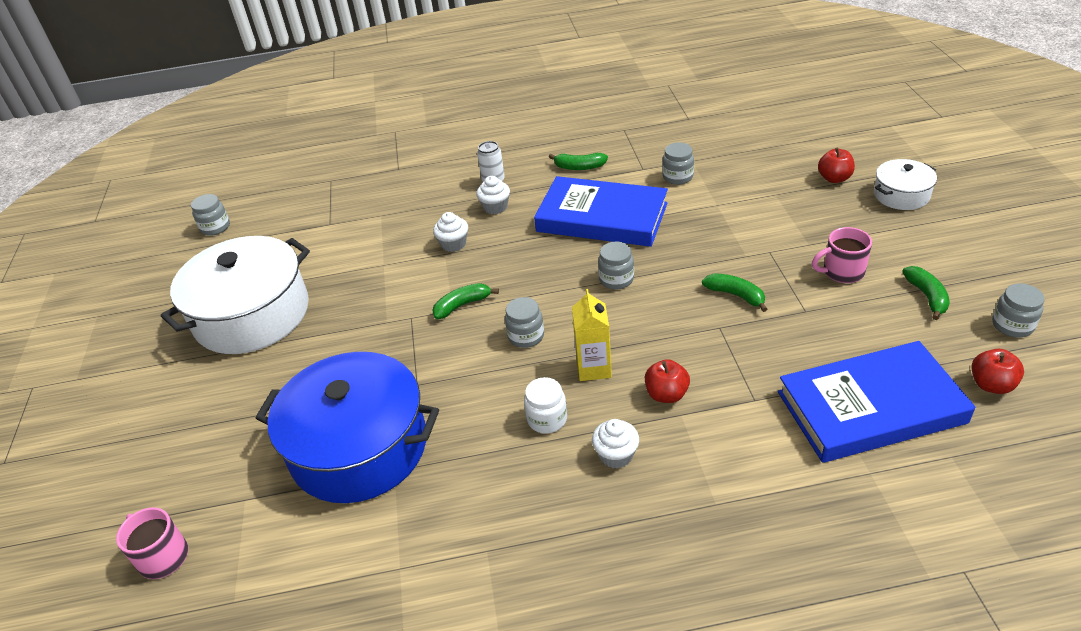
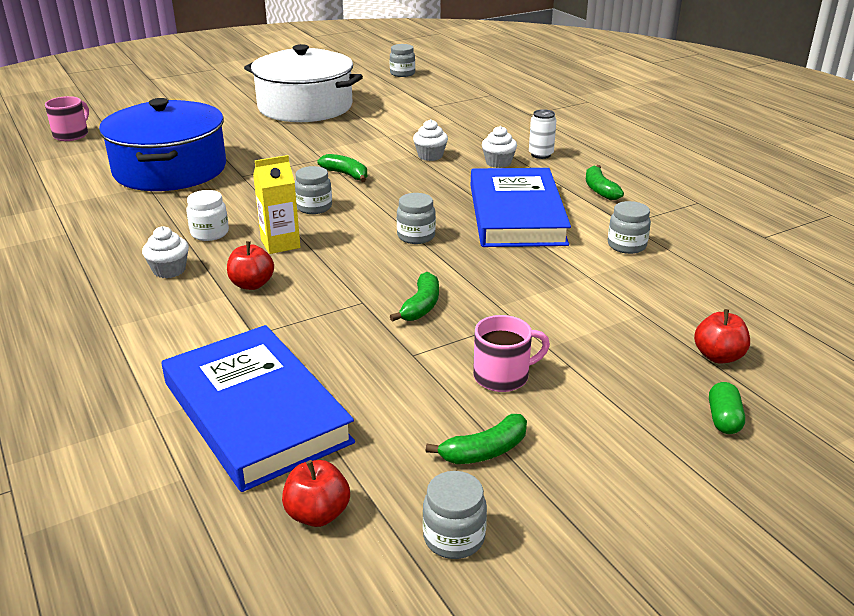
camera: 65 degrees right, 10 degrees down
(842, 272) = (503, 376): pink mug -> pink mug turned 105 degrees clockwise
(901, 195) = (723, 419): white pot -> green capsule

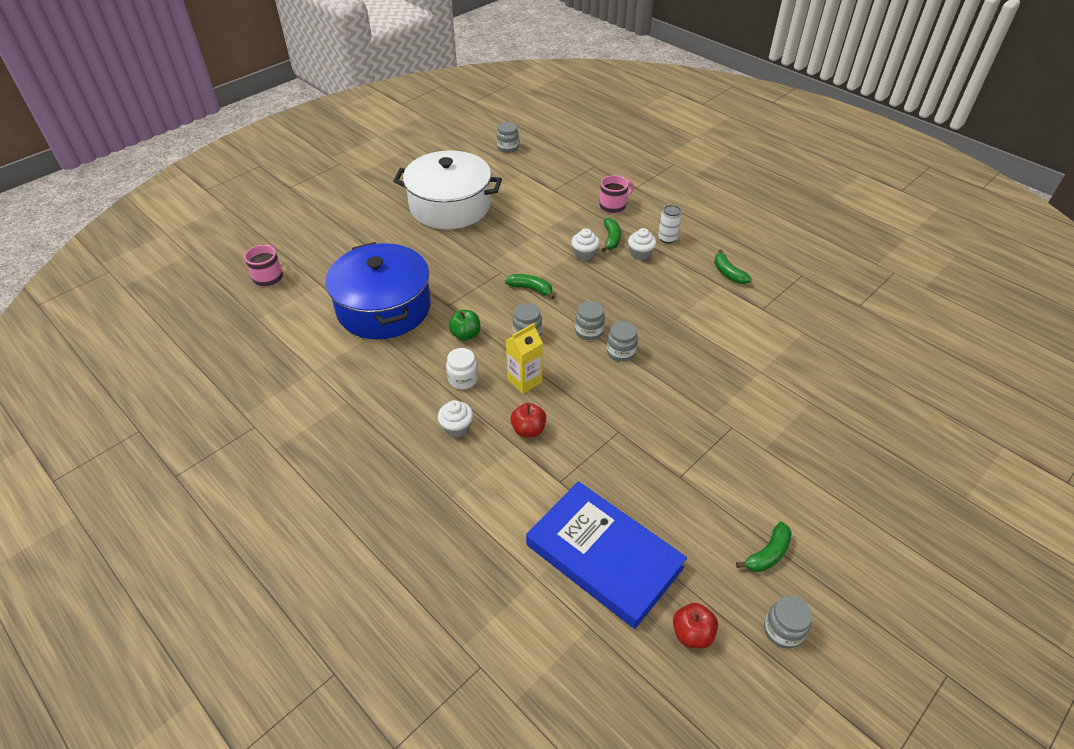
camera: 15 degrees left, 15 degrees up
(242, 200) = (466, 335): none -> green apple
(421, 306) = (661, 427): green banana -> green banana (611, 239)
(503, 376) = (748, 484): pink mug -> pink mug (613, 206)
(516, 214) = (681, 313): blue book -> none
(626, 245) = (772, 333): grey jar -> grey jar (589, 331)
(718, 356) = (873, 433): red apple -> none
(723, 419) = (897, 490): green capsule -> none

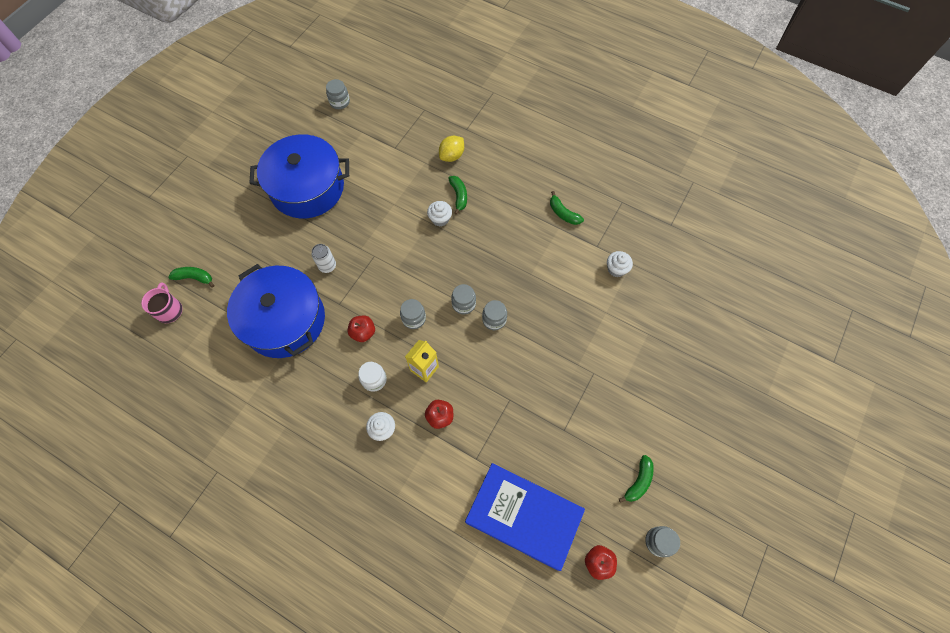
camera: 15 degrees left, 20 degrees up
(450, 206) = (307, 188): white pot -> blue pot
(466, 335) = (363, 332): green apple -> red apple
(531, 289) = (404, 269): green banana -> green banana (194, 278)
(613, 206) = (452, 156): pink mug -> yellow lemon
(640, 254) = (487, 208): white cupcake -> white cupcake (616, 269)
(667, 238) = (506, 184): white can -> white can (327, 266)

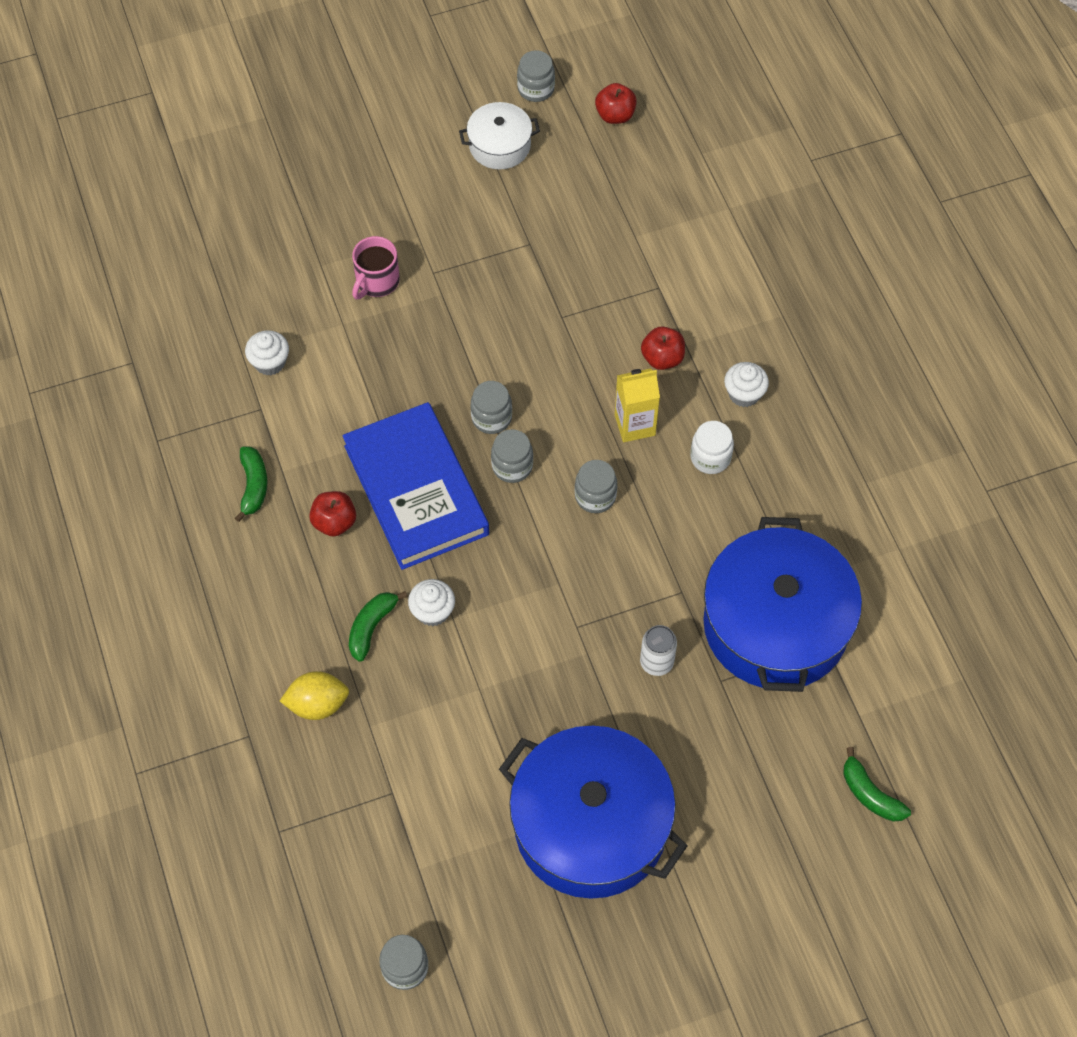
camera: 140 degrees left, 5 degrees down
(169, 310) = (937, 766): pink mug -> pink mug (376, 282)
(363, 332) = (678, 527): red apple -> red apple (334, 522)
(523, 516) = (655, 201): blue book -> blue book (416, 490)
(638, 481) = (499, 145): green banana -> white pot

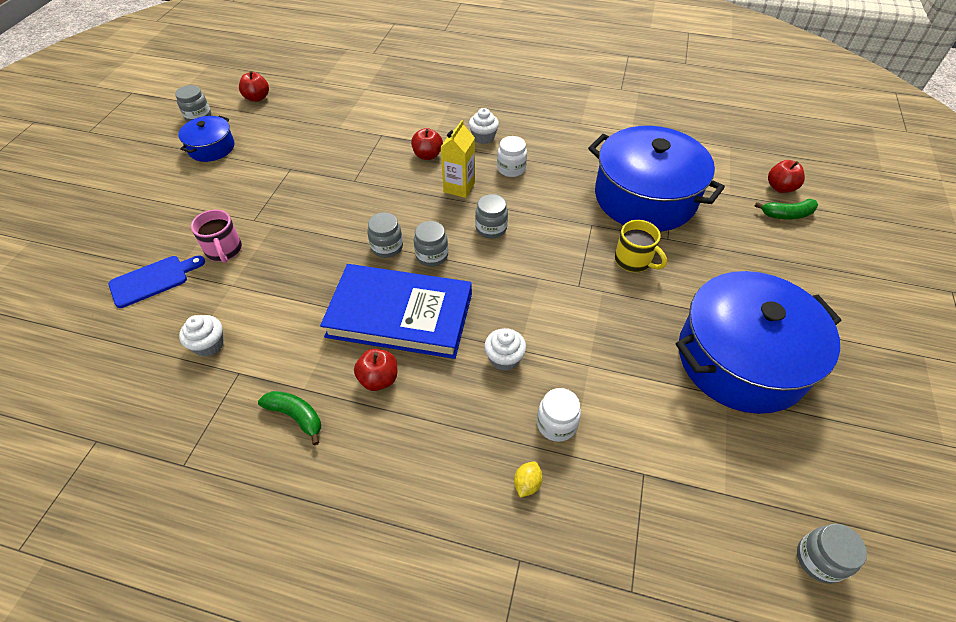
camera: 55 degrees left, 10 degrees down
(300, 256) = (153, 280): none -> blue cutting board
(317, 704) = (527, 484): yellow lemon -> yellow lemon, size x0.58
(372, 627) = (486, 404): green banana -> none
(392, 696) = (556, 424): none -> white jar
(499, 145) = (211, 148): white pot -> blue pot
(656, 662) = (634, 260): white can -> yellow mug
(921, 769) = (780, 187): none -> red apple

